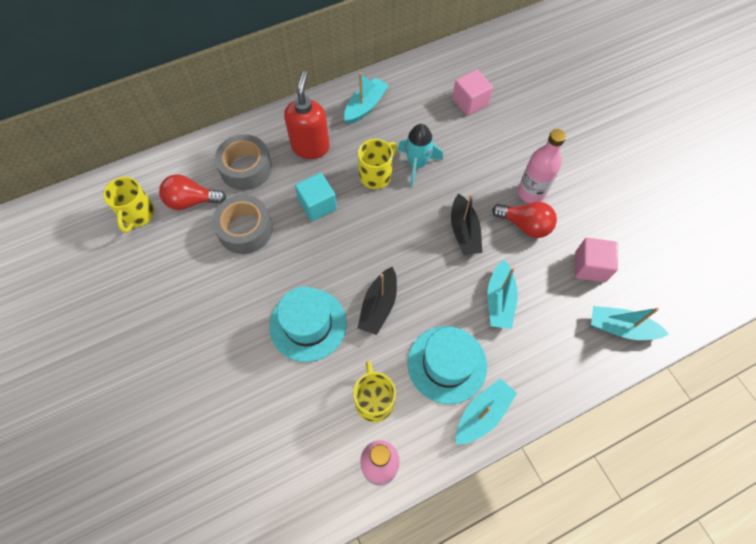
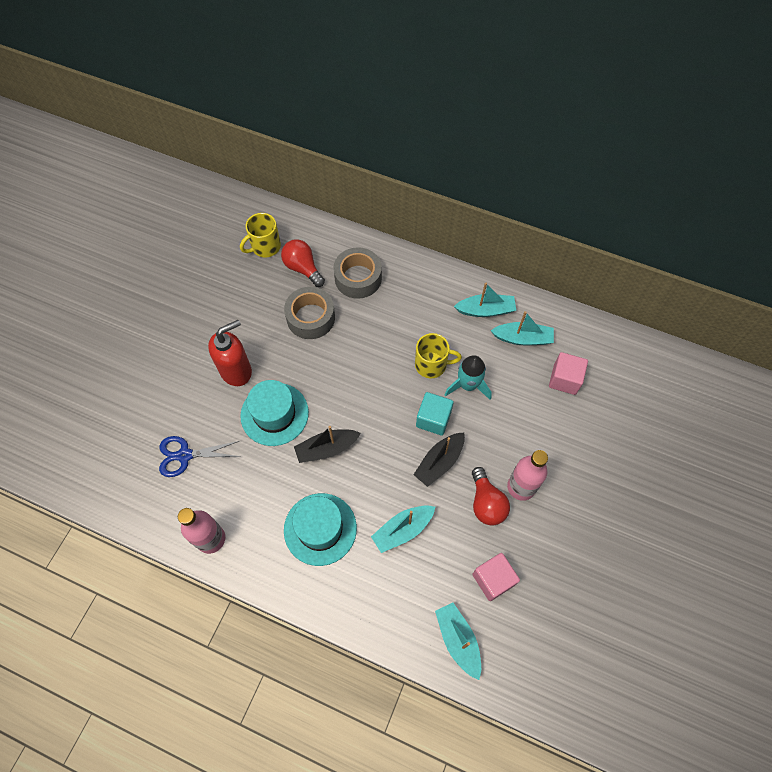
camera: 50 degrees right, 0 degrees up
(276, 433) = (185, 455): none -> blue scissors
(310, 147) = (414, 303): red soap dispenser -> red soap dispenser (236, 371)
(317, 205) = (370, 346): turquoise cube -> turquoise cube (433, 419)
(374, 400) = (254, 500): yellow mug -> none
(482, 414) = (302, 581): turquoise boat -> turquoise boat (522, 338)

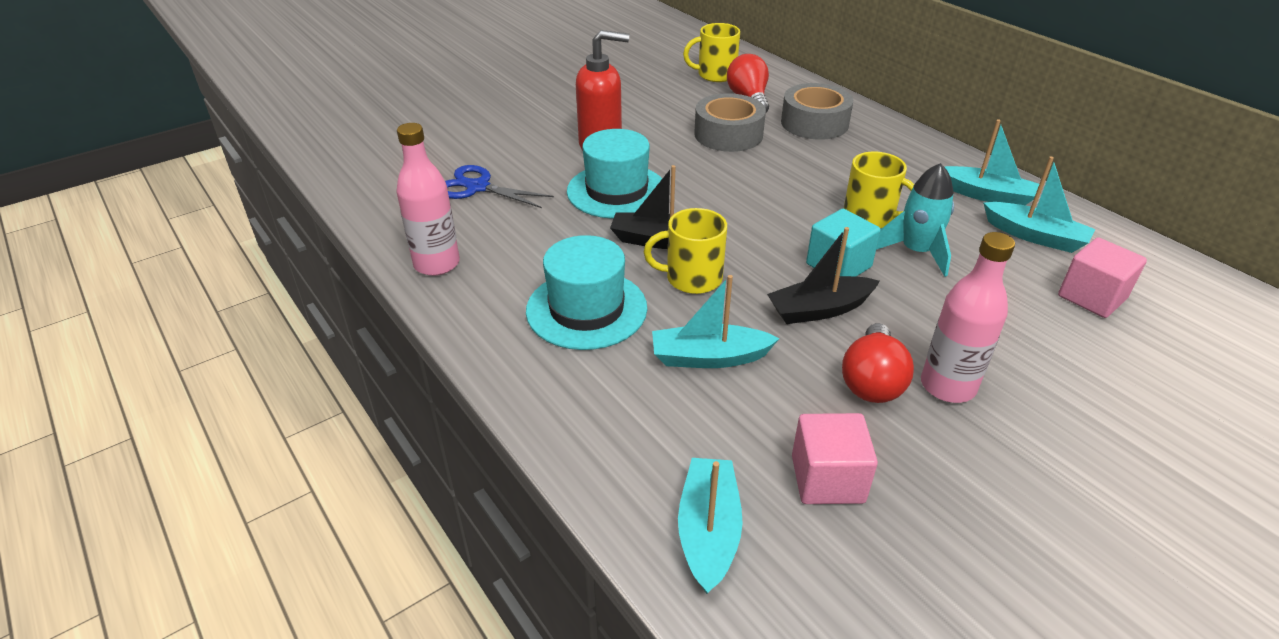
camera: 30 degrees right, 25 degrees down
(362, 472) = (692, 278): none -> yellow mug

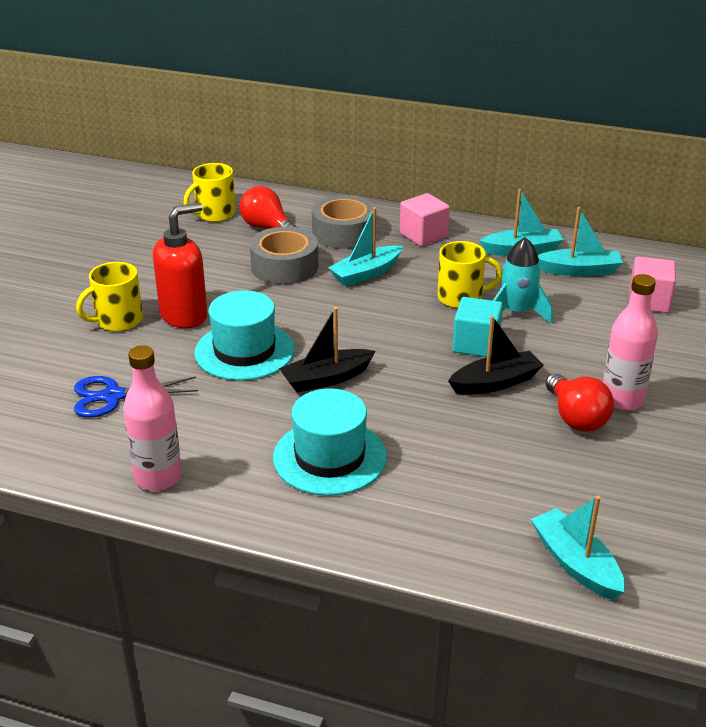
camera: 35 degrees left, 5 degrees down
(692, 278) = (383, 398): yellow mug -> yellow mug (118, 320)
(709, 357) = (457, 451): turquoise boat -> turquoise boat (366, 273)
(819, 310) = (495, 383): black boat -> black boat turned 150 degrees counterclockwise
(827, 479) = (611, 494): pink cube -> pink cube (423, 235)

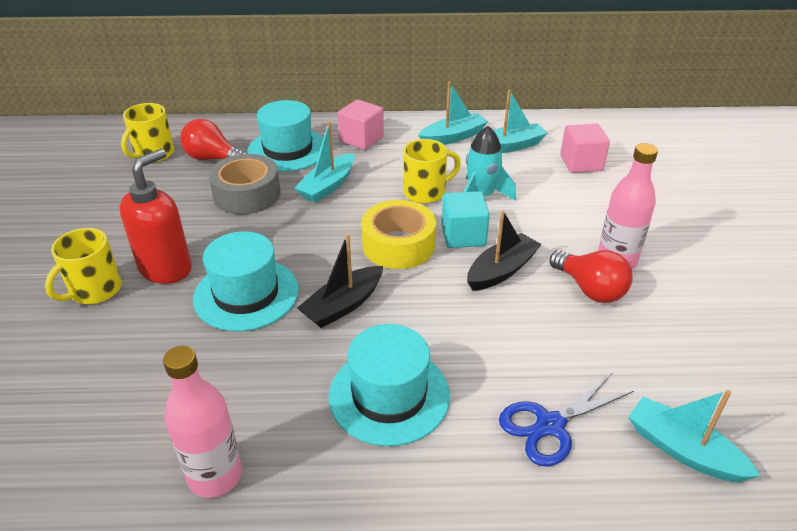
camera: 20 degrees left, 5 degrees up
(113, 396) = (122, 384): blue scissors -> blue scissors (550, 425)
(344, 233) = (288, 150): grey tape -> turquoise hat
(406, 339) = (398, 245): none -> yellow tape

